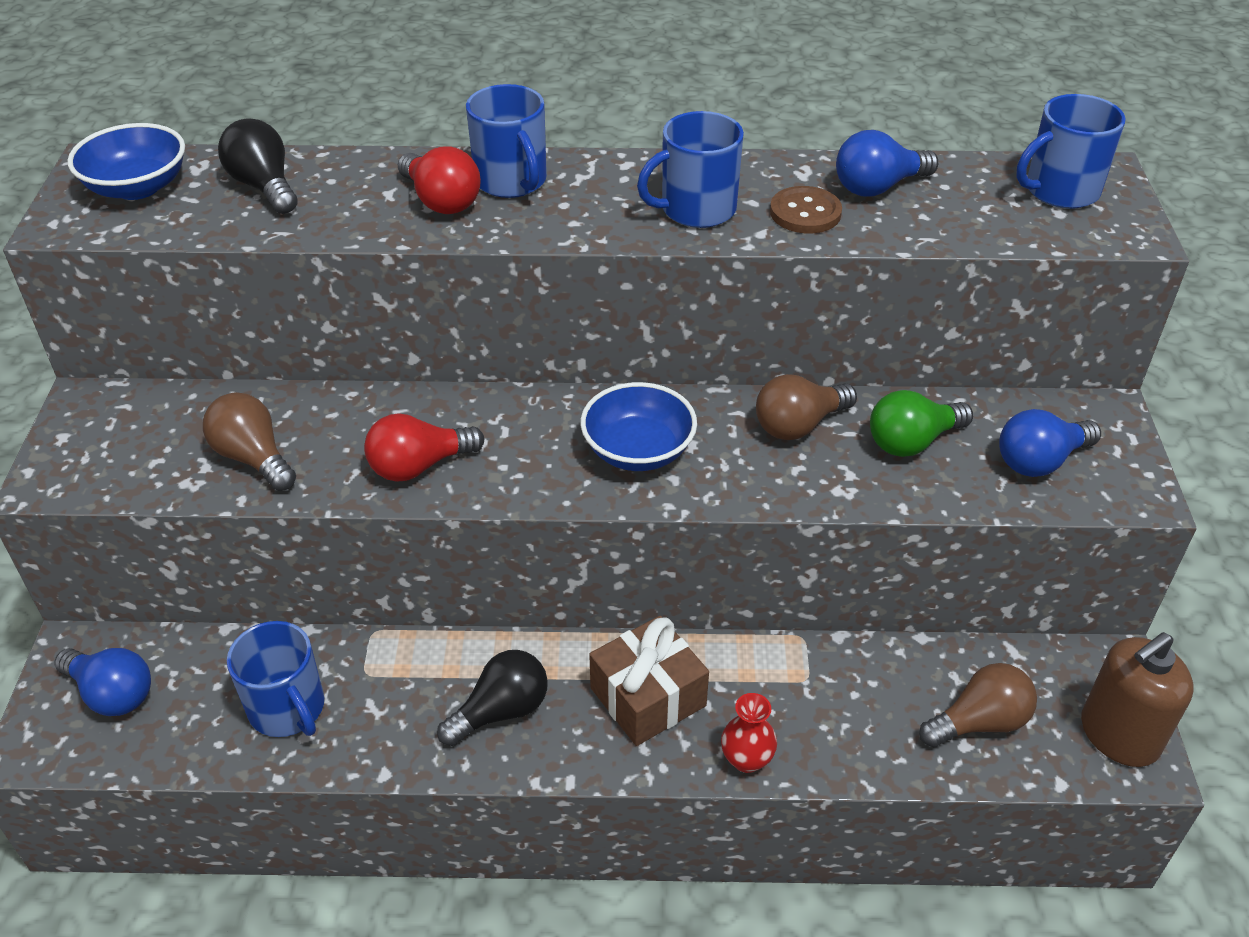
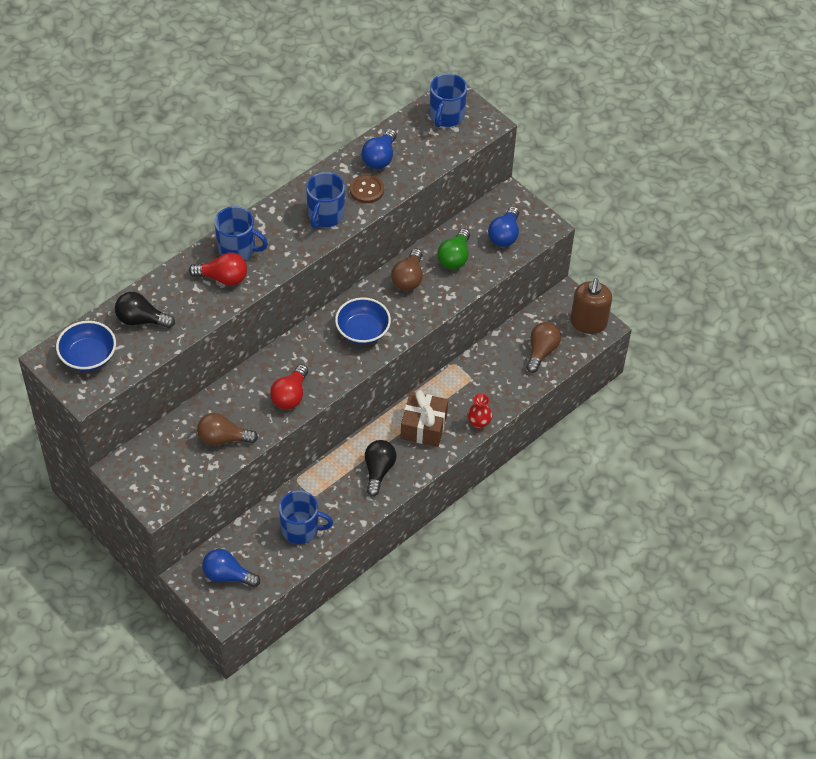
camera: 45 degrees left, 10 degrees up
(112, 693) = (227, 575): blue light bulb -> blue light bulb turned 150 degrees counterclockwise

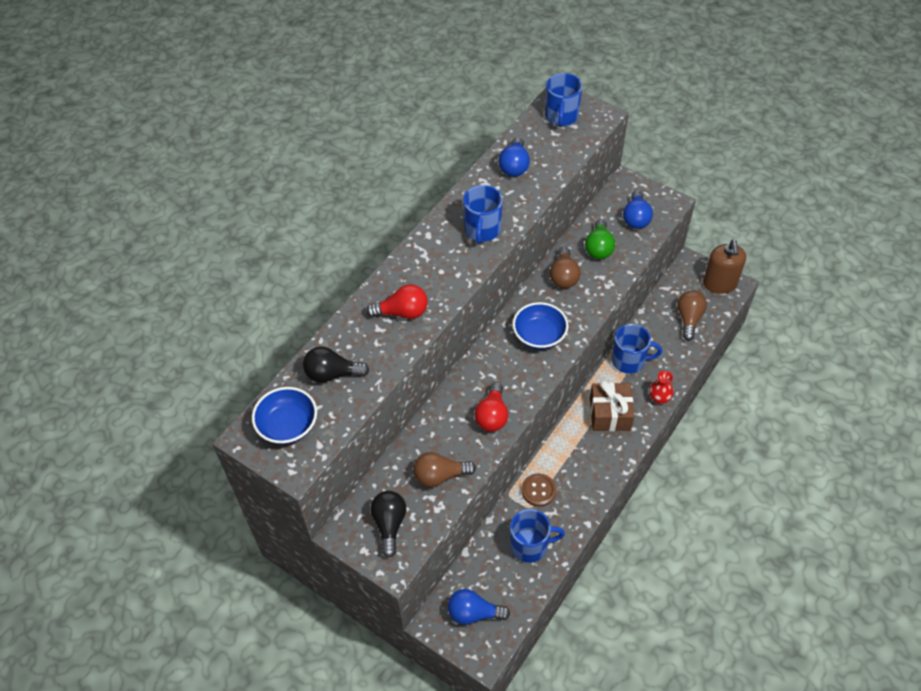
camera: 10 degrees left, 0 degrees up
(237, 249) = (407, 280): blue mug -> blue mug (629, 360)
(366, 190) = (513, 198): brown button -> brown button (538, 490)
(378, 471) = (583, 467): black light bulb -> black light bulb (389, 524)

